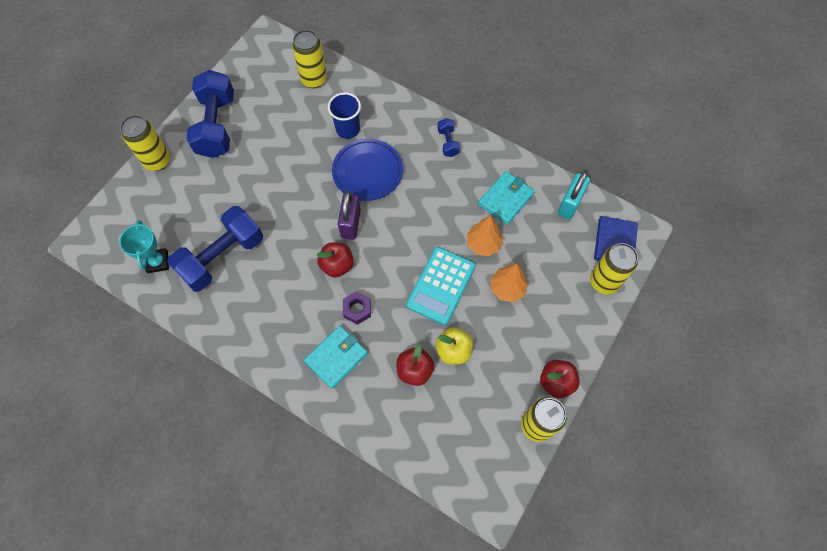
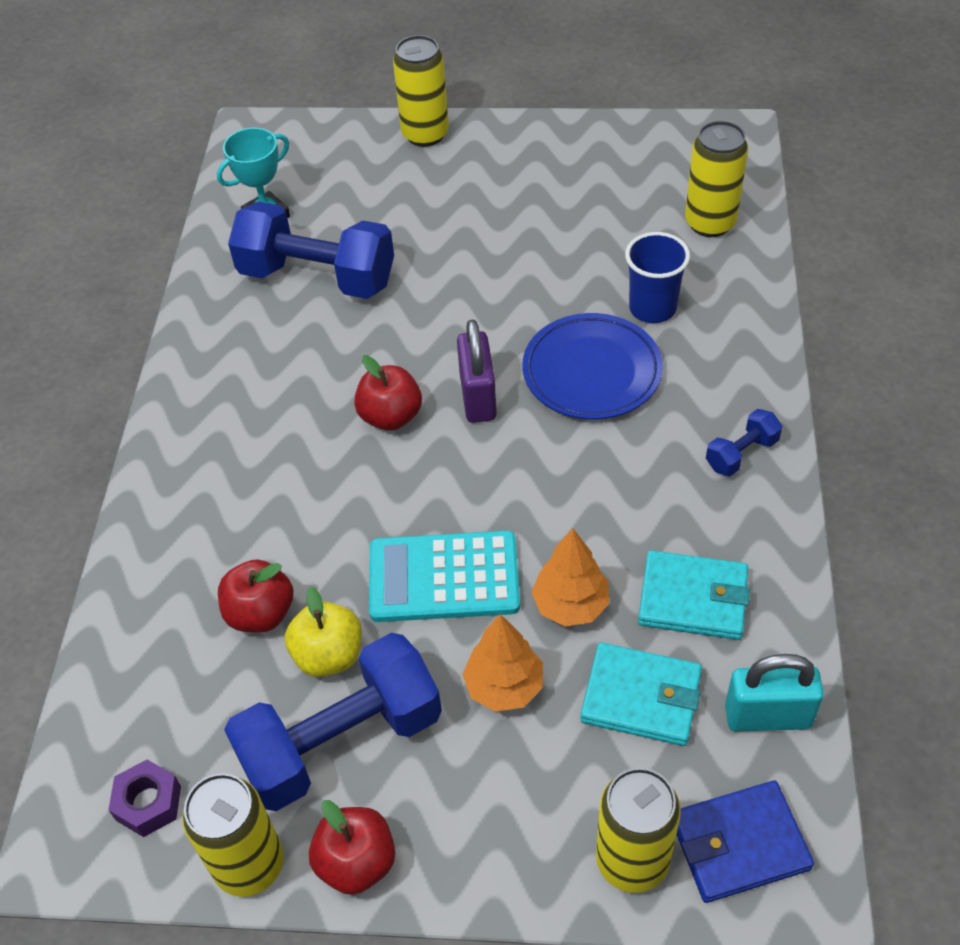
camera: 65 degrees right, 15 degrees down
(216, 126) = (531, 161): blue dumbbell -> blue dumbbell (341, 741)
(336, 357) = (227, 494): turquoise wallet -> turquoise wallet (641, 697)
(351, 224) = (478, 397): purple padlock -> purple padlock turned 75 degrees counterclockwise
(357, 309) = (327, 480): purple nut -> purple nut (148, 803)

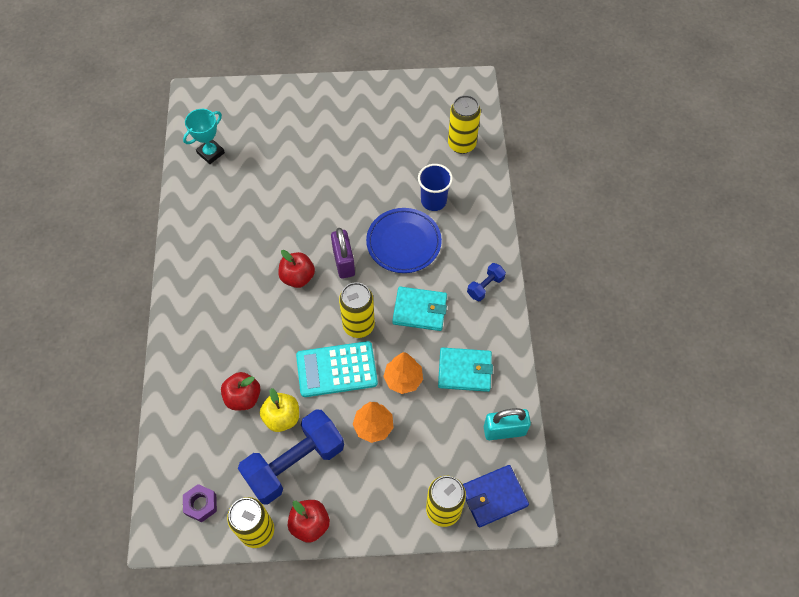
camera: 10 degrees left, 10 degrees up
(317, 277) = (246, 192): blue dumbbell -> none
(425, 134) = (296, 92): yellow can -> yellow can (358, 325)
(641, 697) = (442, 426): turquoise wallet -> turquoise wallet (419, 310)

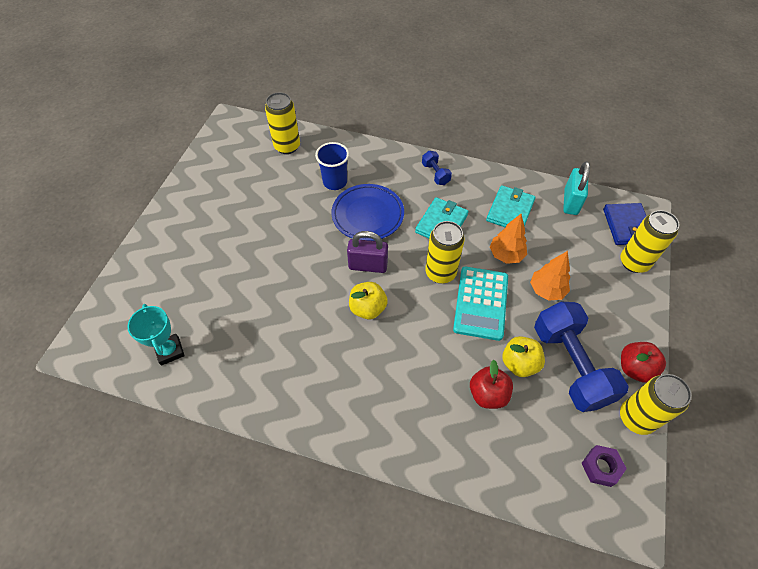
camera: 70 degrees left, 5 degrees down
(297, 277) = (368, 308): red apple -> yellow apple

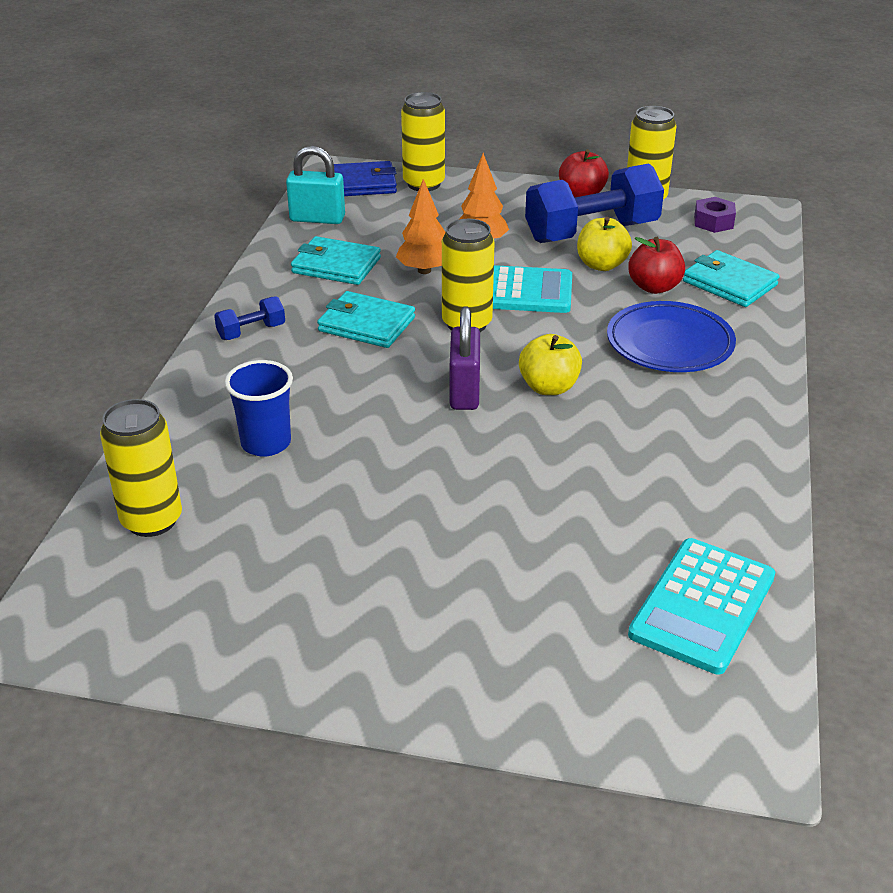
camera: 95 degrees left, 20 degrees down
(170, 351) = (702, 606): turquoise trophy -> turquoise calculator
(368, 215) = (351, 399): blue plate -> blue plate (669, 343)
(495, 453) = (729, 283): none -> turquoise wallet

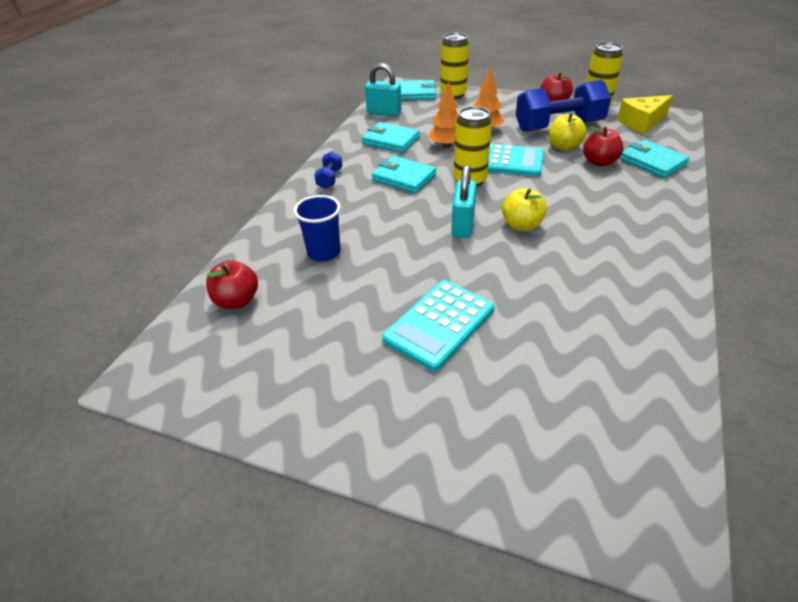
camera: 10 degrees right, 5 degrees up
(152, 520) = (237, 301): yellow can -> red apple
(251, 332) = (330, 179): blue dumbbell -> blue dumbbell turned 60 degrees counterclockwise
(361, 184) = (414, 93): blue wallet -> turquoise wallet
(464, 392) = (462, 225): purple padlock -> turquoise padlock
(669, 343) = (609, 200): blue plate -> none
(702, 606) = (628, 402): turquoise calculator -> turquoise calculator (439, 324)
(713, 222) = (641, 122): purple nut -> yellow cheese

